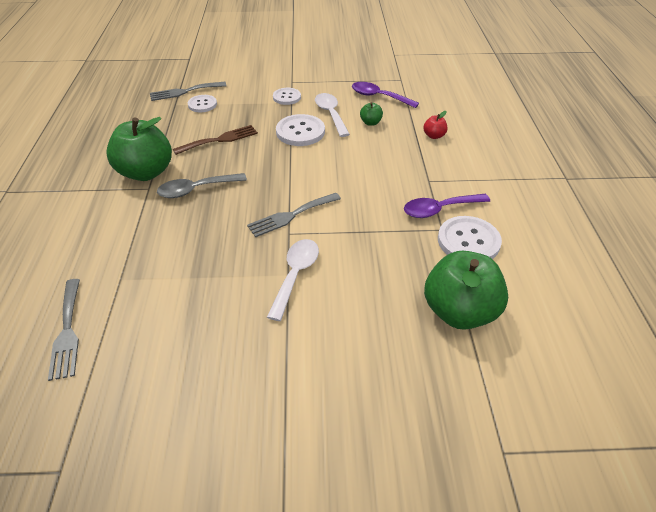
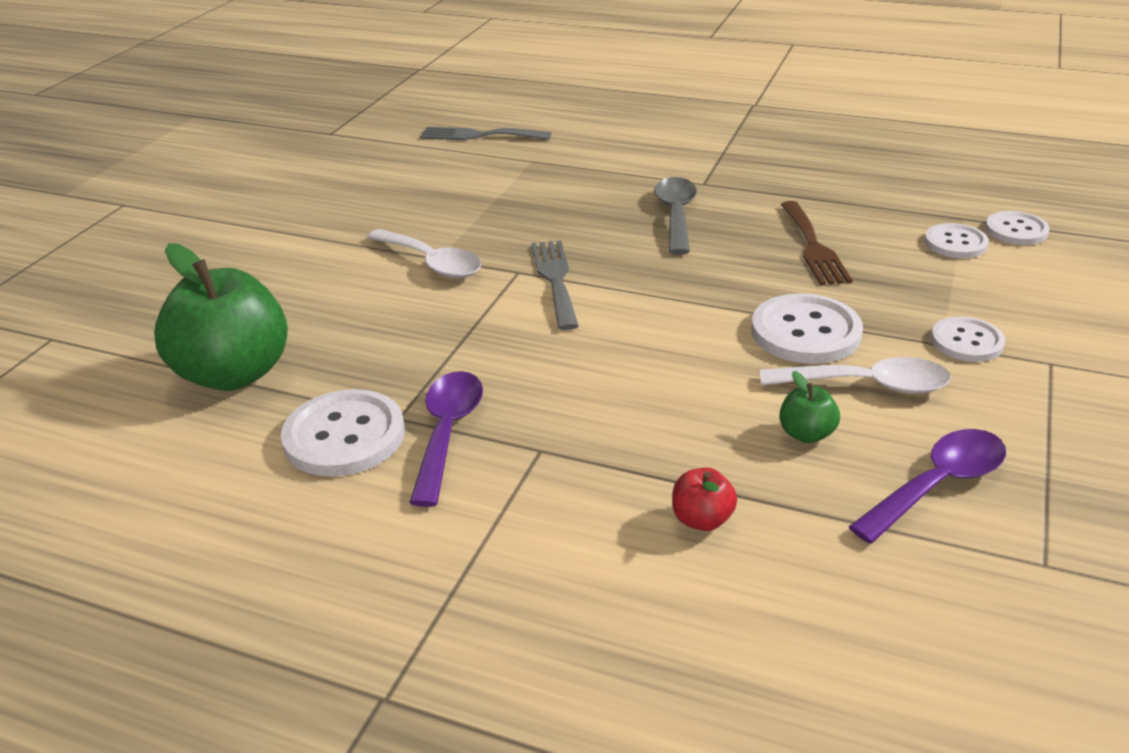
camera: 115 degrees right, 10 degrees down
(146, 172) = (745, 183): green apple -> none
(184, 92) = (1016, 230): grey fork -> white button

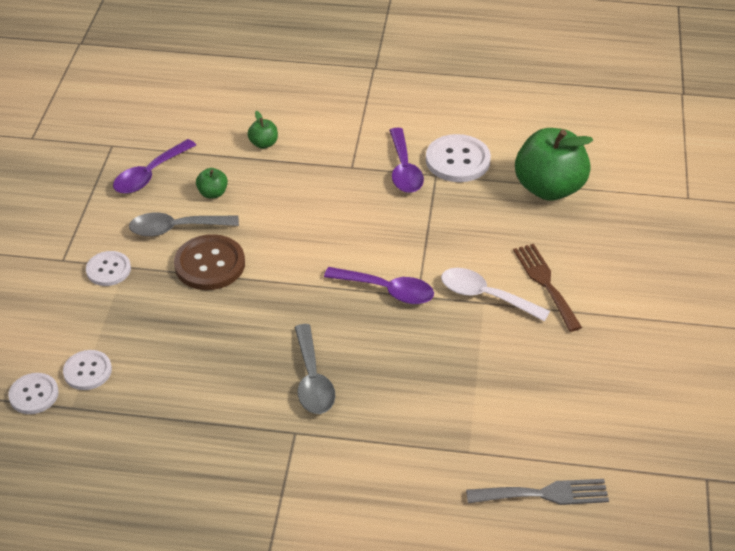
camera: 165 degrees right, 10 degrees up
(555, 279) = (387, 290): grey fork -> purple spoon
(702, 519) = (263, 144): red apple -> green apple
(805, 332) = (210, 264): white button -> brown button
(813, 247) = (199, 352): brown fork -> brown fork (545, 283)
(867, 385) = (176, 228): white spoon -> grey spoon

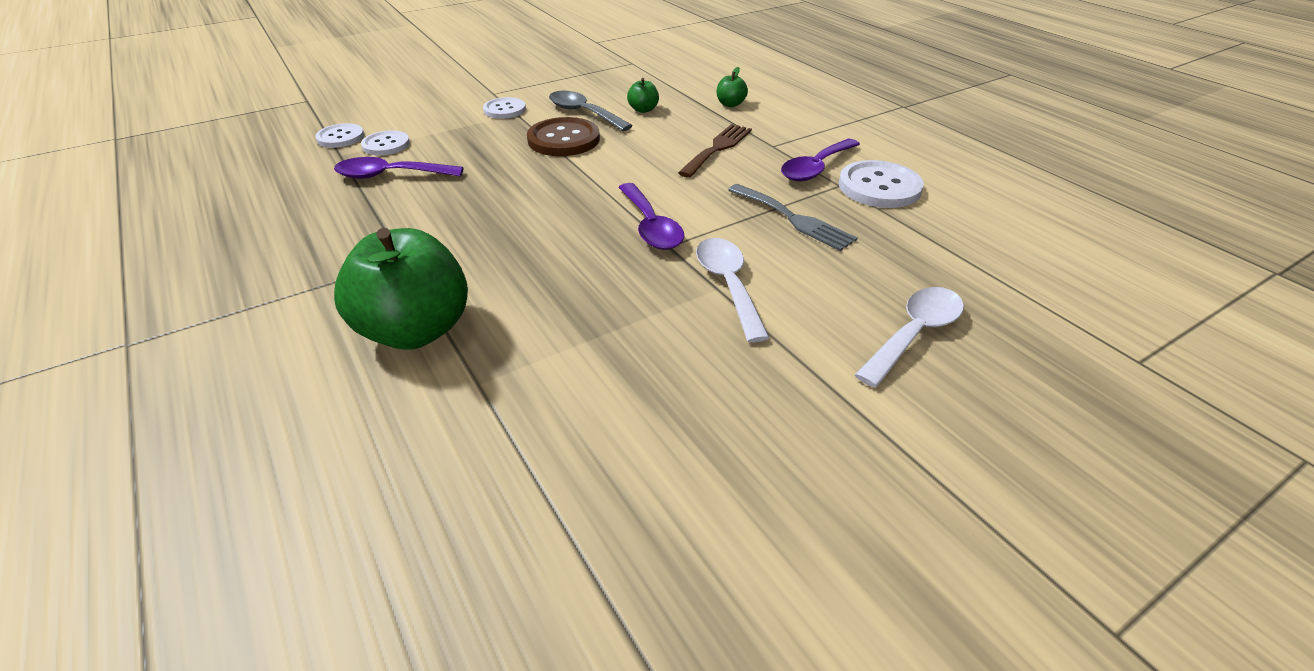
camera: 50 degrees right, 5 degrees down
(150, 174) = (624, 84): purple spoon -> purple spoon (391, 175)
(312, 379) = (483, 239): grey spoon -> none
(544, 494) = (460, 486): grey fork -> grey fork (793, 219)
(545, 283) = (809, 316): brown fork -> brown fork (717, 148)
(549, 188) = (947, 252): green apple -> green apple (416, 330)
(597, 255) = (914, 334): none -> white spoon

